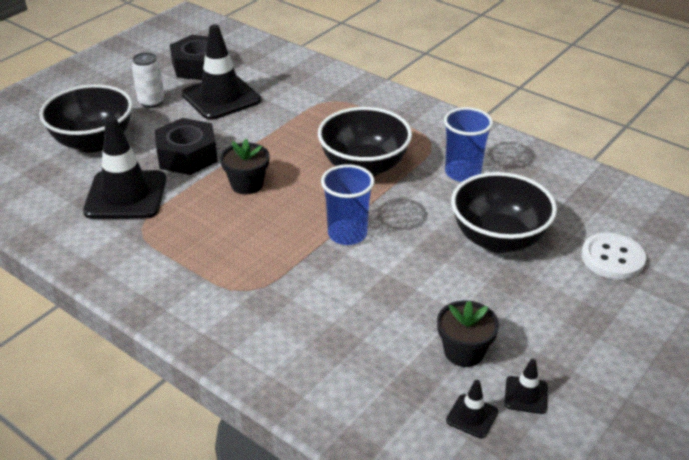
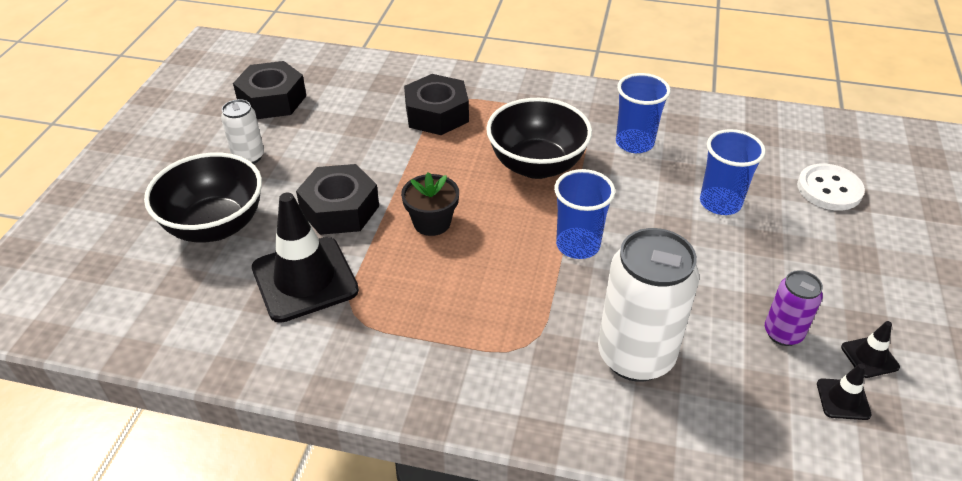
camera: 25 degrees left, 5 degrees up
(221, 97) = (326, 129): black traffic cone -> none
(315, 108) = (437, 114): none -> black nut
(325, 326) = (635, 356): none -> white can
(464, 352) = (783, 333): black flower pot -> purple can
(498, 239) = (720, 203): black bowl -> blue cup

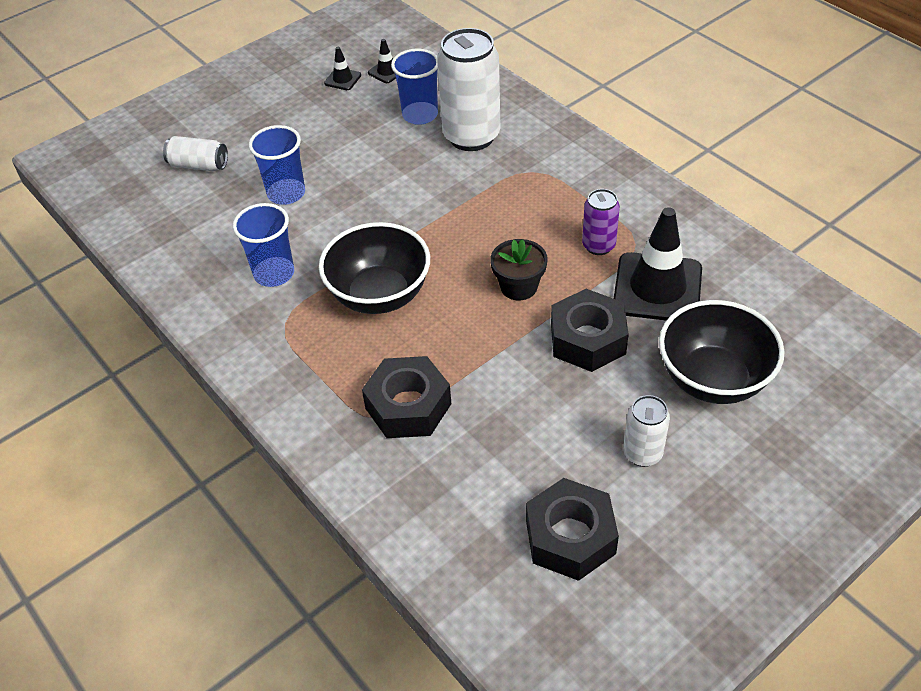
camera: 140 degrees left, 5 degrees up
(578, 245) = (426, 214): blue cup -> blue cup (420, 115)
(783, 333) = (370, 108): purple can -> purple can (598, 246)
(829, 189) = (199, 165): white button -> white can

